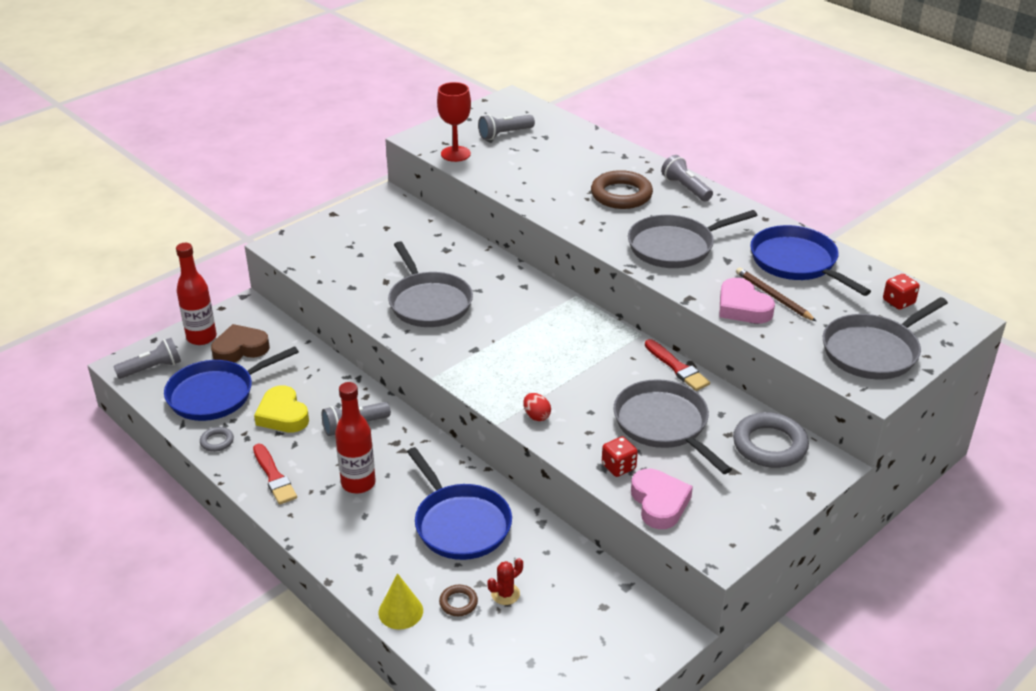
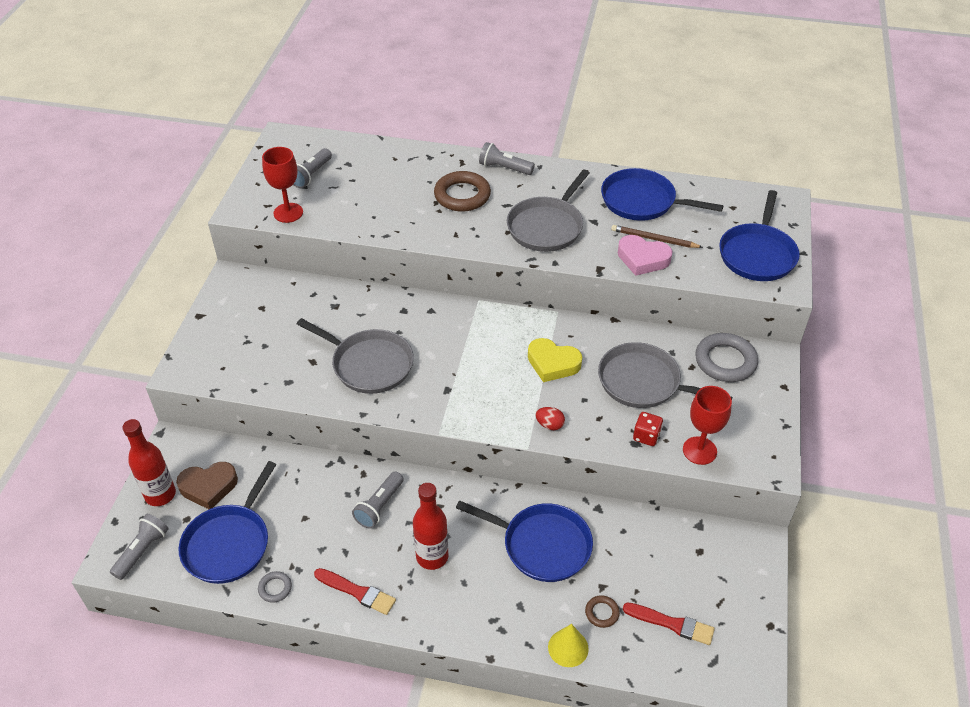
camera: 35 degrees left, 10 degrees up
(240, 349) = (208, 487): brown heart -> brown heart turned 135 degrees counterclockwise
(283, 415) = (309, 530): yellow heart -> yellow heart (552, 363)
(505, 594) = (627, 584): red cactus -> none
(659, 503) = (699, 450): pink heart -> red goblet
(677, 367) = (608, 328): red brush -> red brush (672, 624)
(873, 351) = (757, 254): grey pan -> blue pan
(898, 302) = (735, 204): red dice -> none

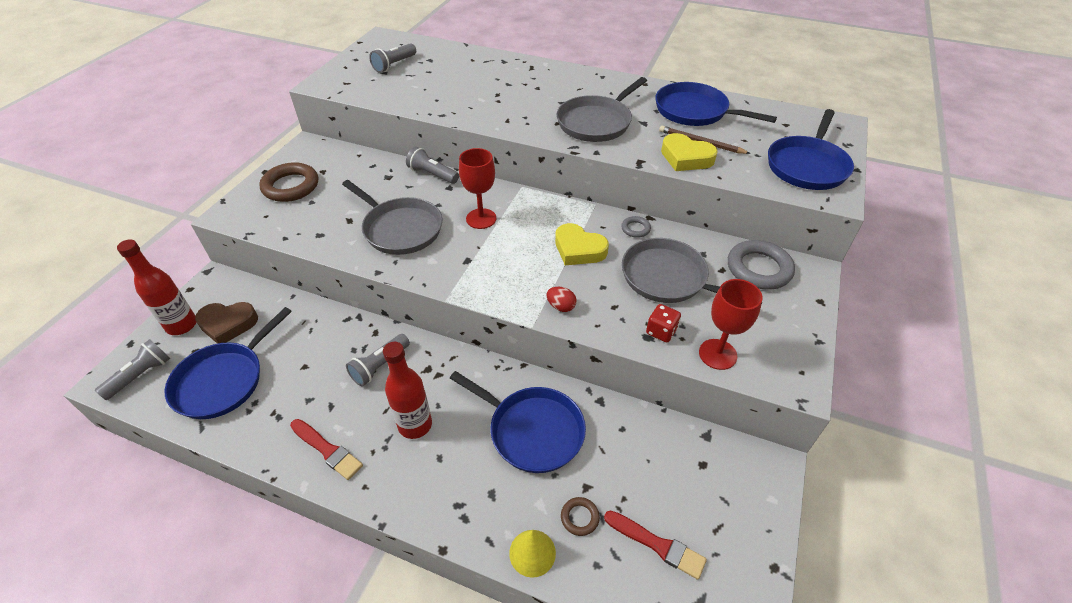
camera: 10 degrees right, 0 degrees up
(275, 588) = (248, 432): grey ring -> grey ring (635, 229)
(288, 213) = (361, 90): red goblet -> red goblet (481, 219)
(462, 195) = (523, 91): brown ring -> brown ring (291, 186)
(504, 168) = (569, 75): grey flashlight -> grey flashlight (432, 174)
(642, 259) = (686, 158): pink heart -> yellow heart

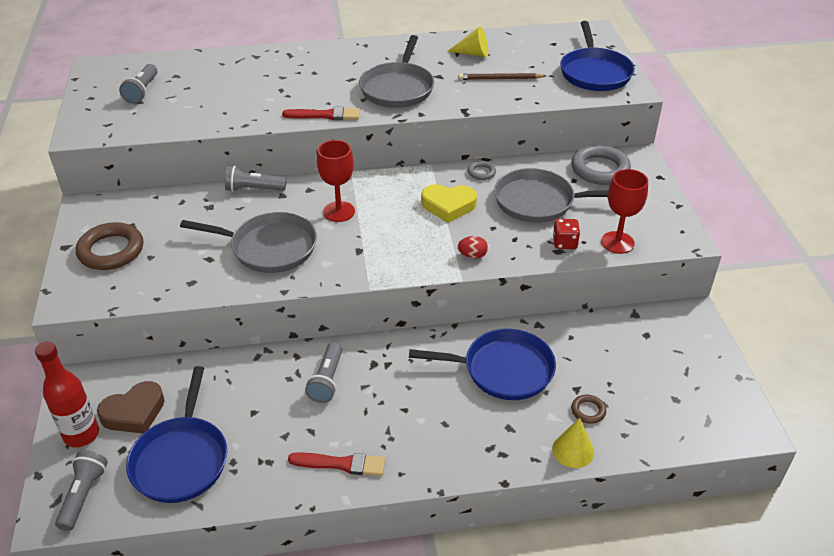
camera: 30 degrees left, 5 degrees down
(415, 425) = (402, 410): red bottle -> none
(657, 545) = (655, 401): red brush -> red brush (325, 115)
(686, 158) = (498, 95): yellow heart -> none
(694, 111) = (473, 53): blue pan -> yellow cone

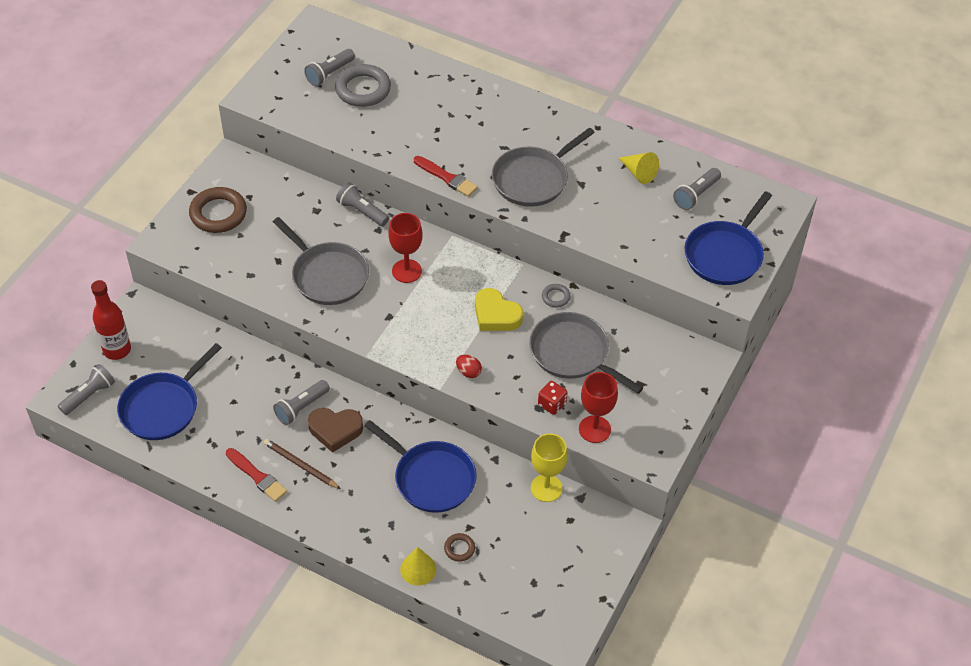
camera: 35 degrees right, 10 degrees up
(134, 412) = (159, 353): brown heart -> brown heart (335, 430)
(500, 79) = (631, 216): brown pencil -> brown pencil (300, 465)
(530, 49) = (696, 195): none -> grey flashlight
(600, 169) = (660, 352): grey ring -> grey ring (363, 89)
(602, 322) = (546, 488): none -> yellow goblet

